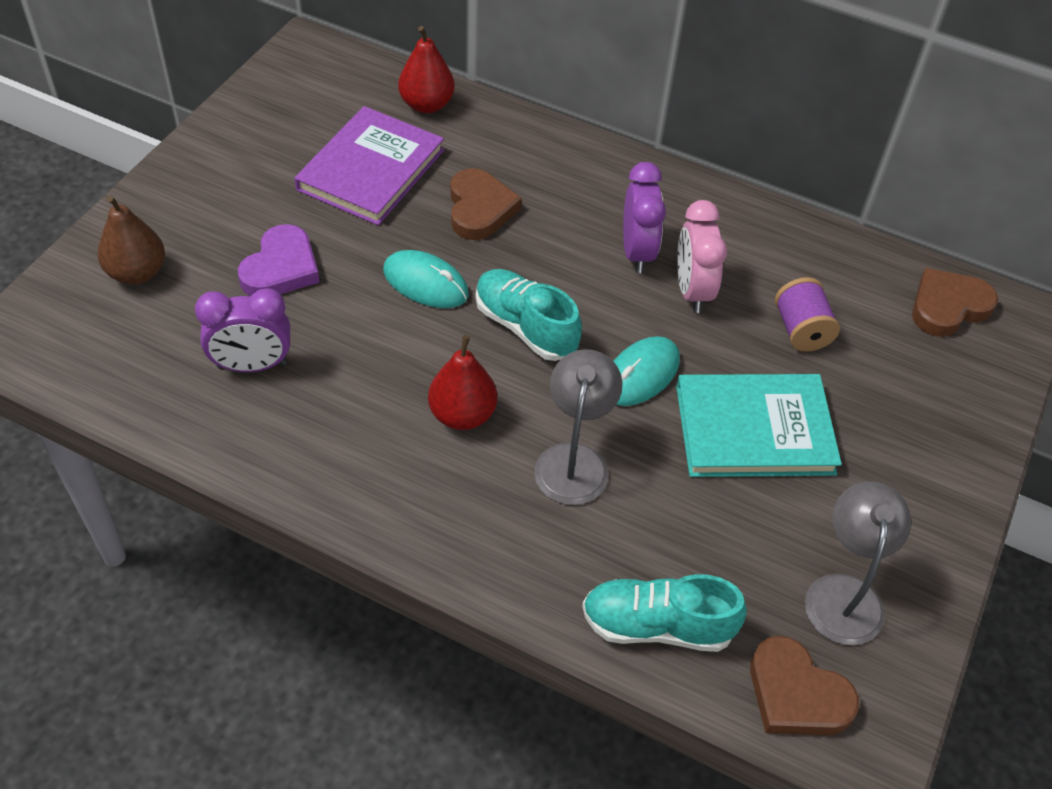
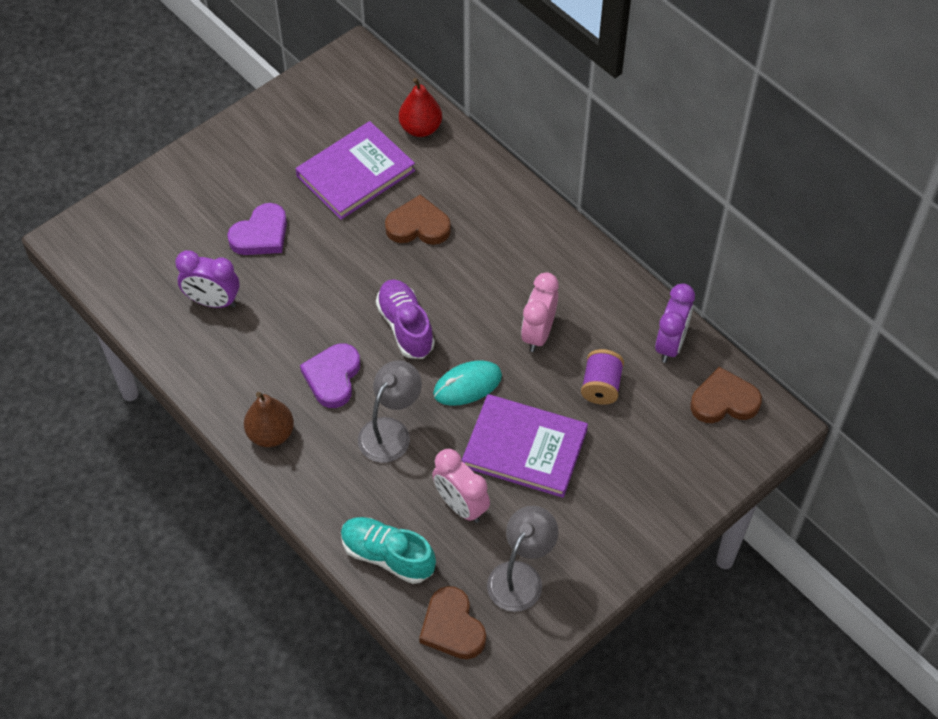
camera: 25 degrees right, 5 degrees up
(137, 273) = (166, 212): brown pear -> brown pear (271, 434)
(425, 283) = (353, 273): turquoise mouse -> none
(462, 415) = (332, 377): red pear -> purple heart
(479, 209) = (418, 226): brown heart -> brown heart turned 105 degrees counterclockwise
(525, 327) = (405, 327): turquoise shoe -> purple shoe
(637, 252) = (514, 292): purple clock -> purple clock (670, 344)
(716, 526) = (461, 505): none -> pink clock
(754, 429) = (524, 448): turquoise book -> purple book

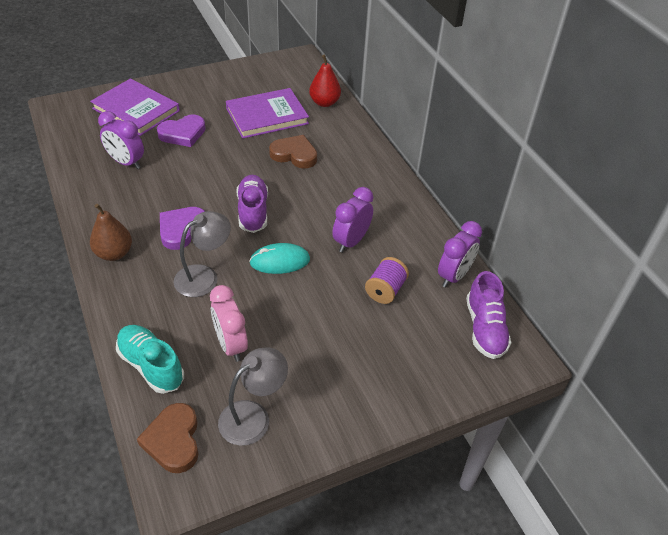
camera: 15 degrees right, 10 degrees down
(524, 448) = (303, 317): purple book -> purple book (136, 110)
(538, 333) = (351, 241): pink clock -> purple clock
(724, 401) = (484, 328): brown heart -> purple shoe

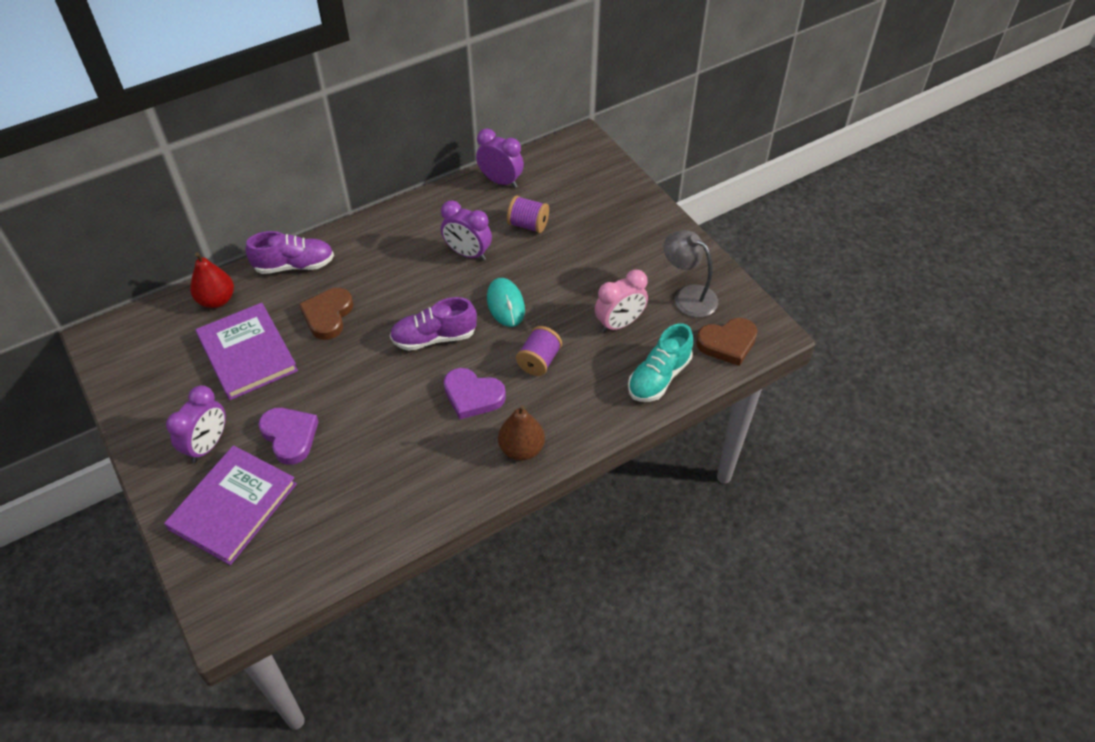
camera: 95 degrees left, 5 degrees up
(126, 162) = (357, 484): purple clock -> purple clock (208, 445)
(204, 276) = (539, 361): grey lamp -> purple spool
(484, 328) = (558, 162): purple shoe -> purple shoe (294, 265)

